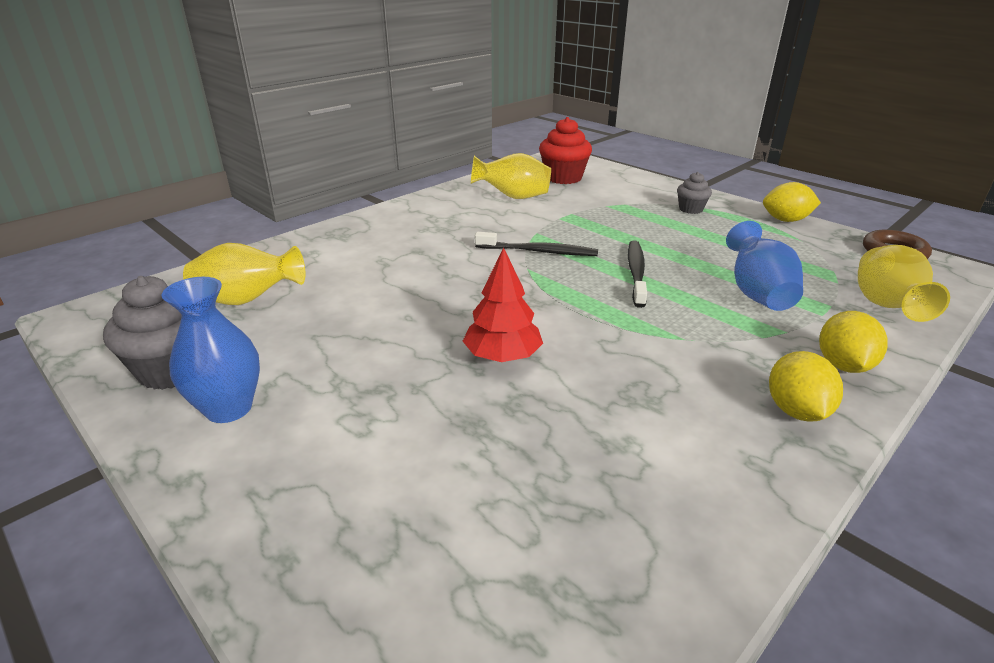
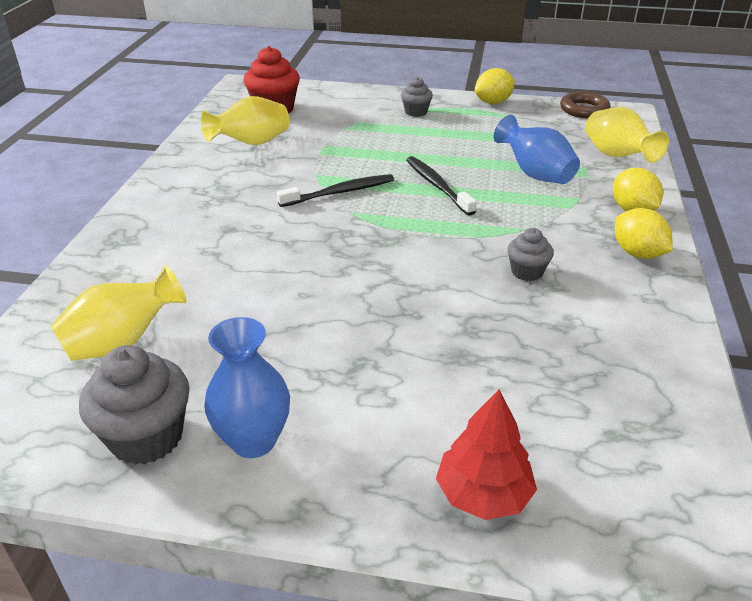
camera: 35 degrees left, 5 degrees up
(503, 356) = (420, 295): red tree -> red tree (483, 494)
(635, 378) = (527, 272): none -> grey cupcake

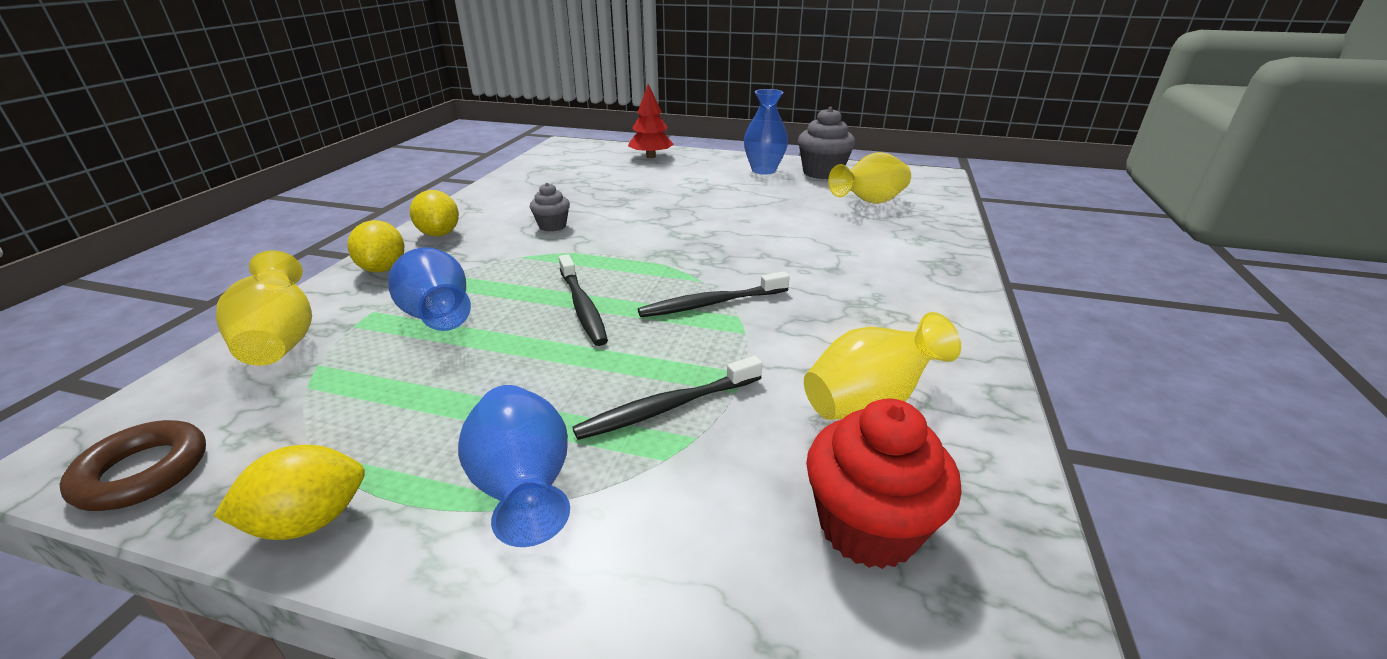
camera: 175 degrees left, 5 degrees down
(361, 137) = (667, 407): none -> black toothbrush
(416, 112) = (524, 488): grey cupcake -> blue vase

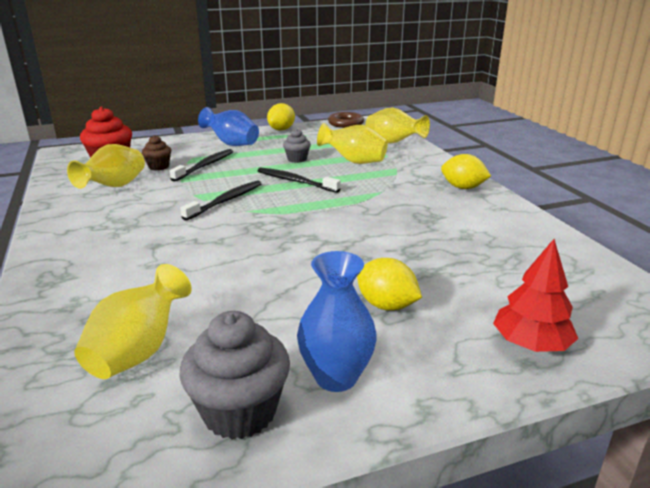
camera: 145 degrees right, 5 degrees down
(383, 268) = (434, 167): yellow lemon -> yellow lemon (386, 305)
(438, 317) = (354, 161): blue vase -> yellow vase
(552, 226) = (410, 213): grey cupcake -> grey cupcake (297, 159)
(760, 445) = (158, 167): none -> brown cupcake

